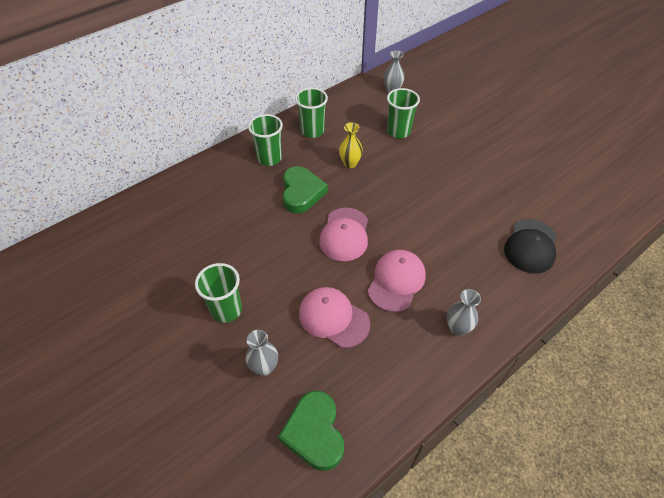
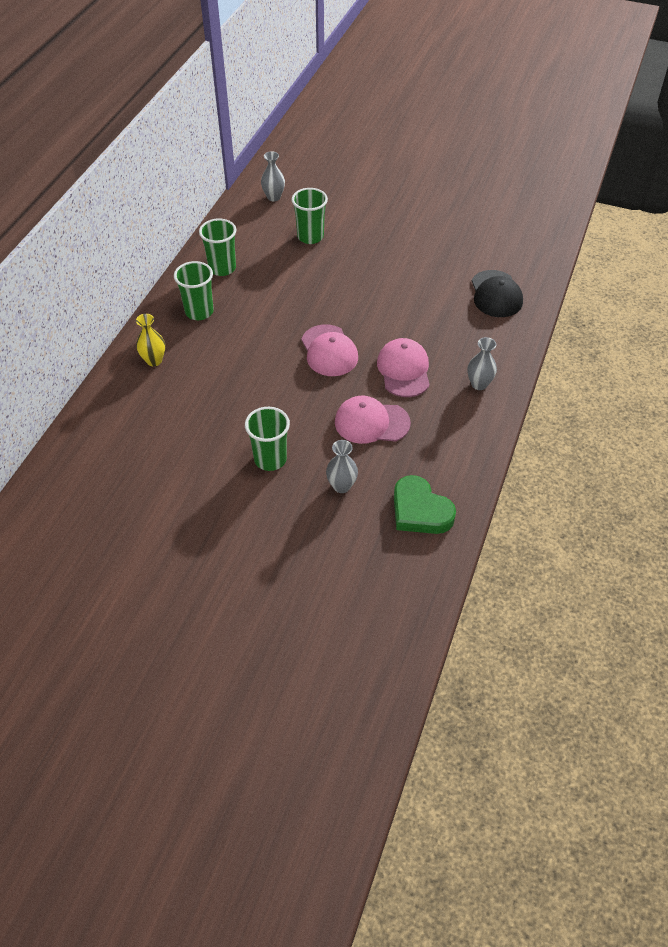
camera: 30 degrees left, 0 degrees up
(301, 192) = (258, 331): green heart -> none
(350, 163) = (285, 285): yellow vase -> yellow vase (154, 360)

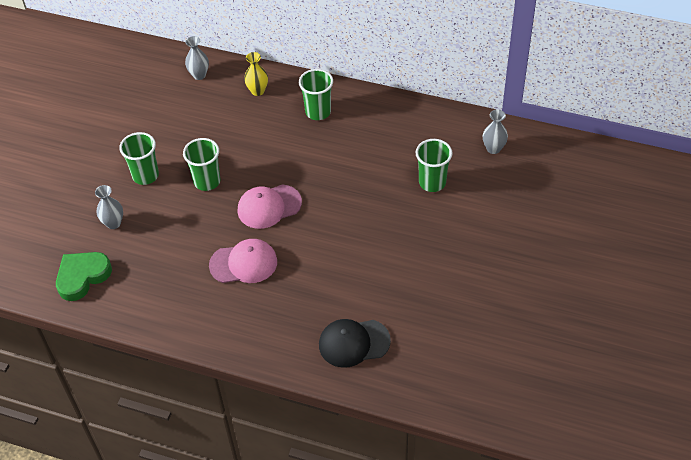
camera: 90 degrees right, 0 degrees up
(222, 268) = (378, 121): green cup -> green cup (207, 181)
(371, 422) = (181, 241): pink cap -> none
(479, 384) = (224, 323): grey vase -> grey vase (199, 75)

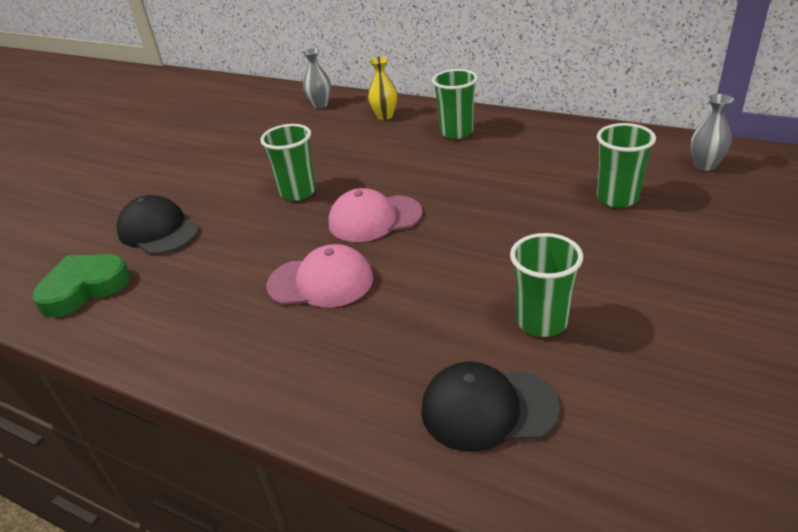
camera: 10 degrees right, 15 degrees down
(113, 223) = (158, 230): grey vase -> black cap
(145, 175) = (222, 185): green cup -> green cup (542, 321)

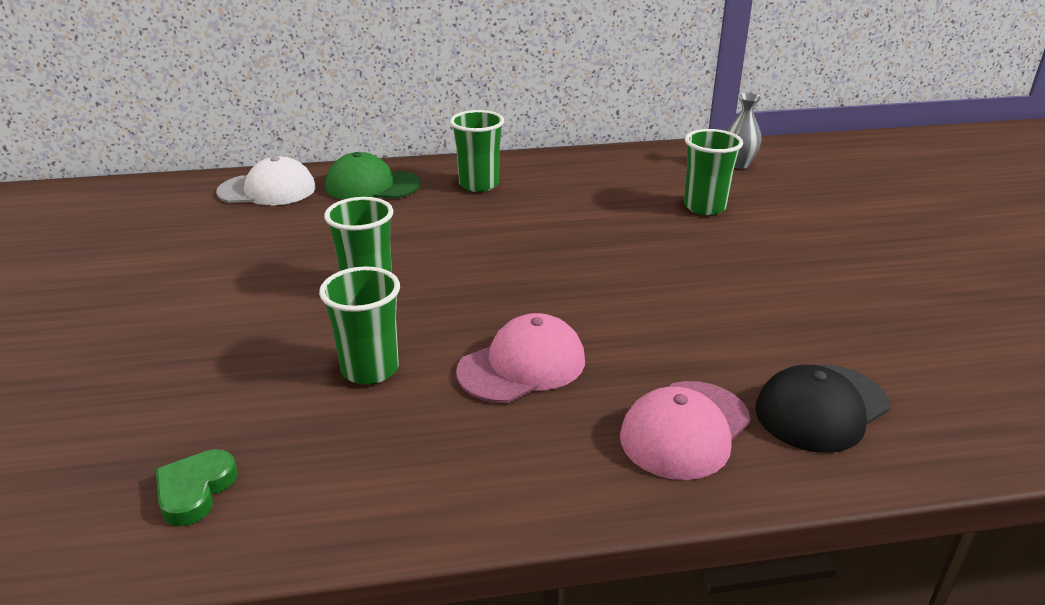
camera: 40 degrees left, 5 degrees down
(84, 288) = (195, 491): green heart -> green heart, size x0.63
(158, 230) = (221, 386): black cap -> none
(320, 105) = (267, 190): grey vase -> white cap
(374, 218) = (499, 287): pink cap -> pink cap (685, 429)
(385, 116) = (372, 185): yellow vase -> green cap
(542, 321) = (772, 323): green cup -> green cup (370, 369)

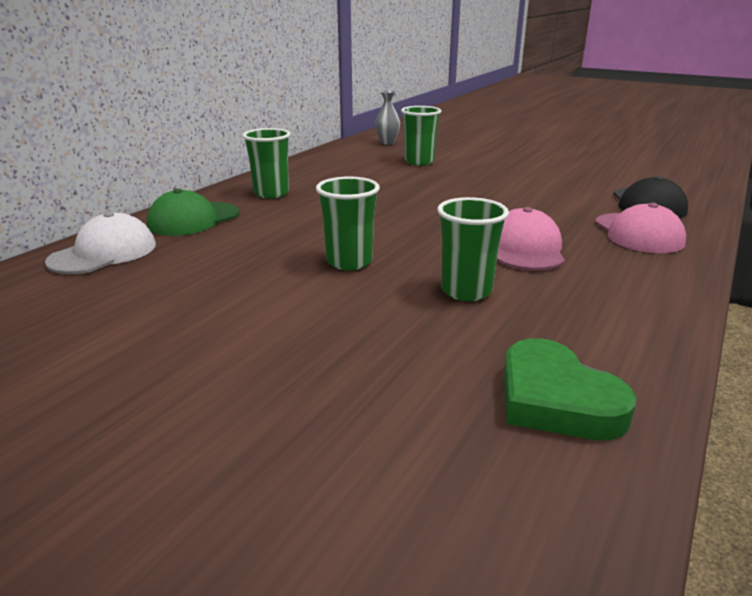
camera: 50 degrees left, 5 degrees down
(195, 491) = (556, 400): green heart -> green heart, size x1.59

